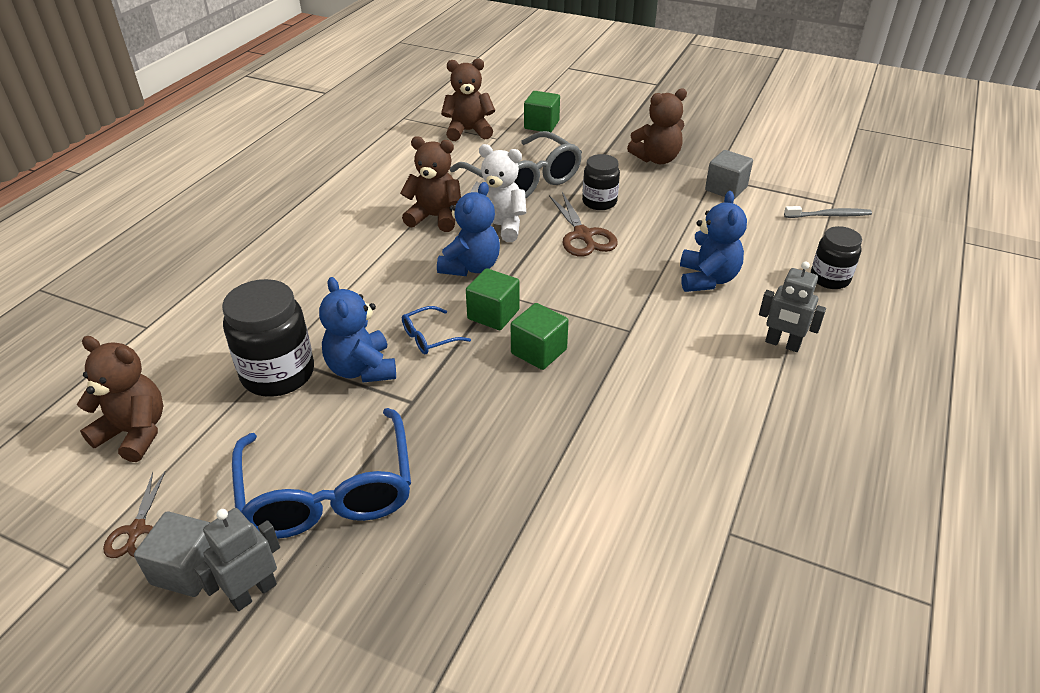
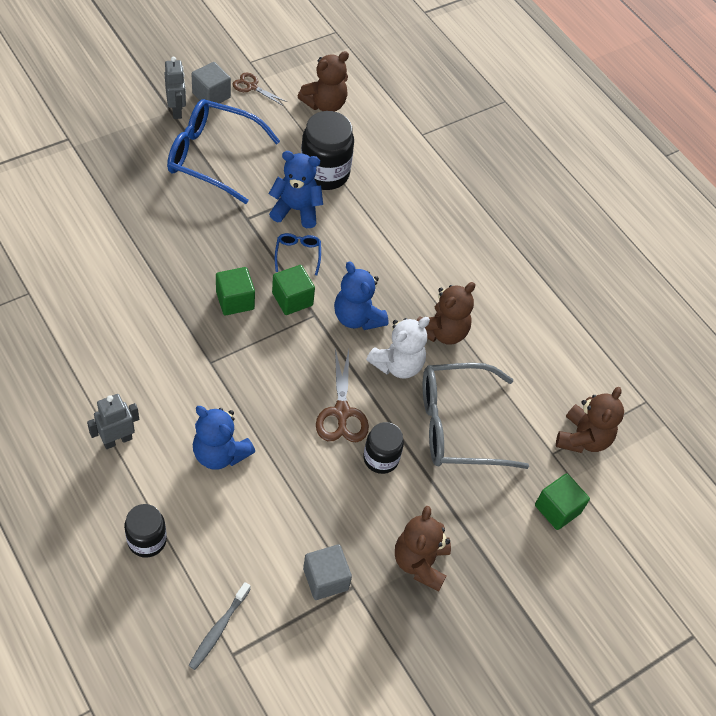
camera: 115 degrees right, 15 degrees up
(583, 235) = (341, 412): brown scissors -> brown scissors turned 105 degrees counterclockwise

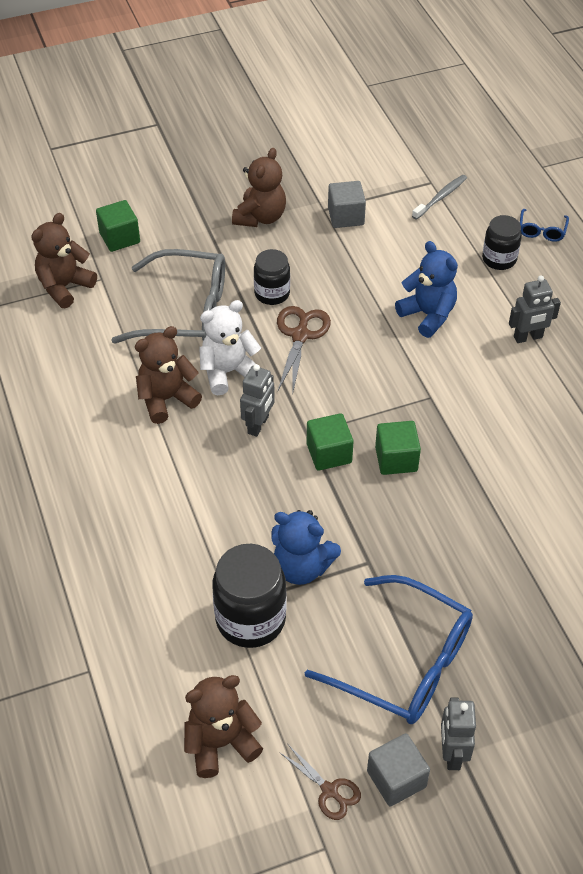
camera: 160 degrees left, 5 degrees down
(298, 254) = (311, 506): blue glasses -> blue glasses (541, 231)
(357, 317) = (258, 425): blue teddy bear -> grey robot

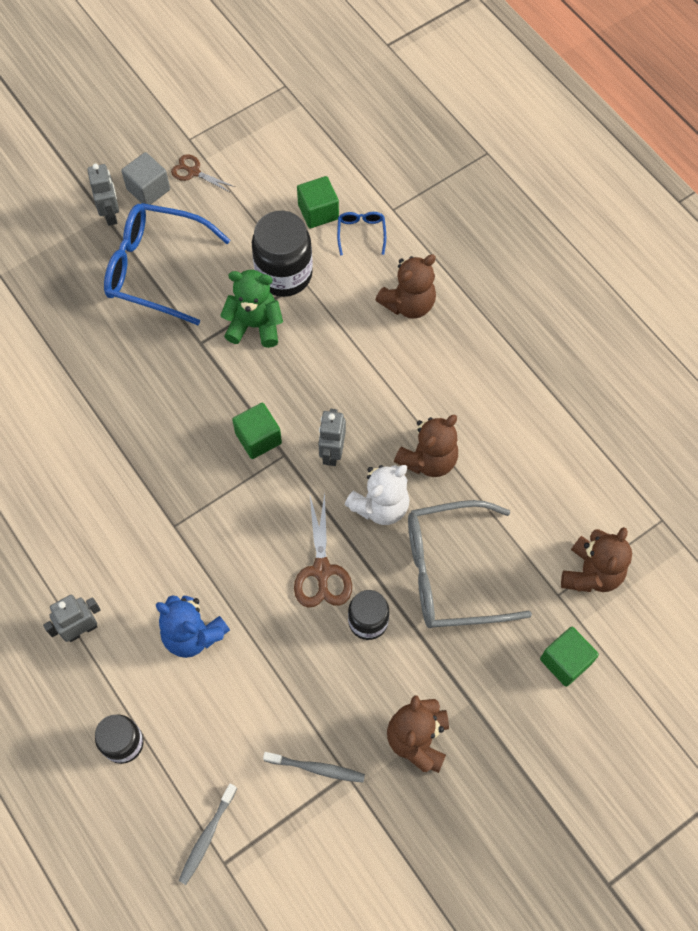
camera: 165 degrees right, 15 degrees up
(221, 743) = (278, 184): brown teddy bear -> brown teddy bear (408, 304)
(302, 567) = (255, 325): blue teddy bear -> green teddy bear
(346, 216) = (316, 768): grey cube -> grey toothbrush
(396, 459) = (195, 447): green cube -> green cube (318, 212)
(541, 231) = (76, 807): blue glasses -> blue glasses (361, 233)

